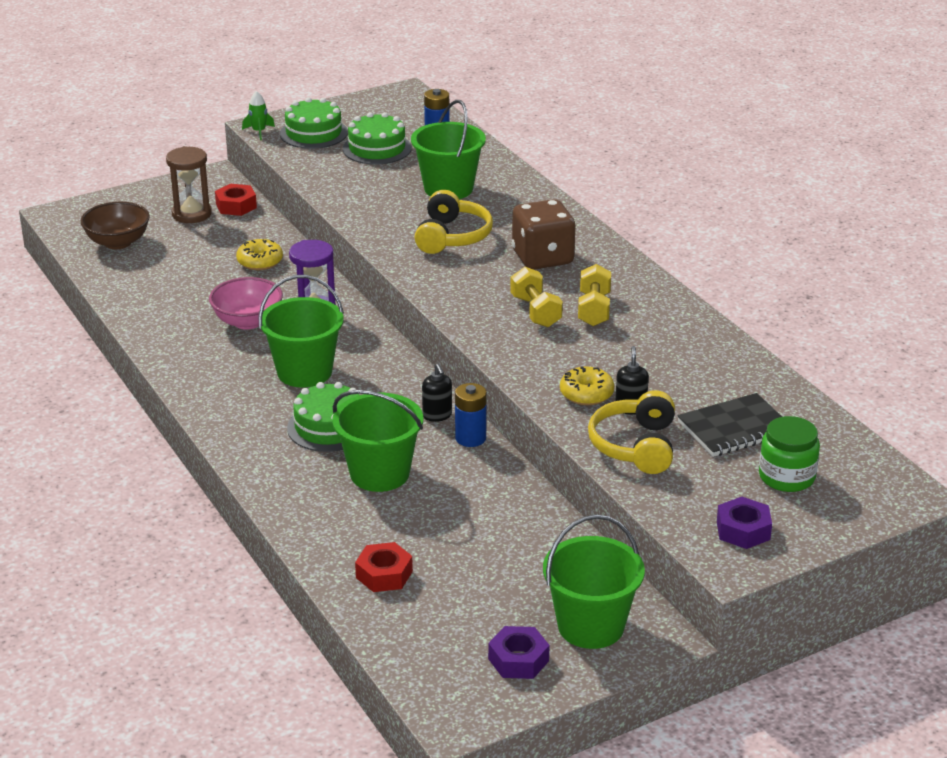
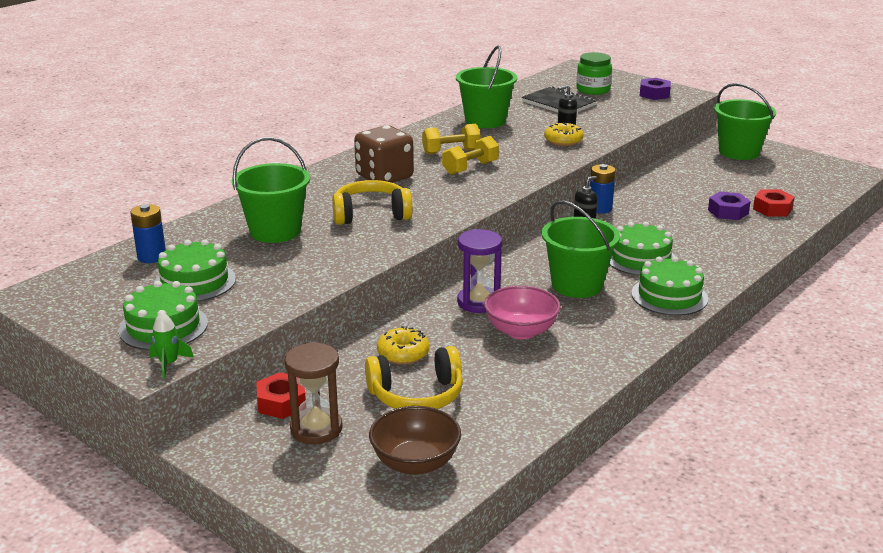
camera: 110 degrees left, 5 degrees down
(241, 419) = (669, 296): none -> green cake
(379, 473) = (674, 230): green bucket -> green bucket (485, 121)
(518, 660) = (790, 164): purple nut -> purple nut (728, 212)
(635, 446) = (606, 123): yellow headphones -> yellow headphones (417, 395)

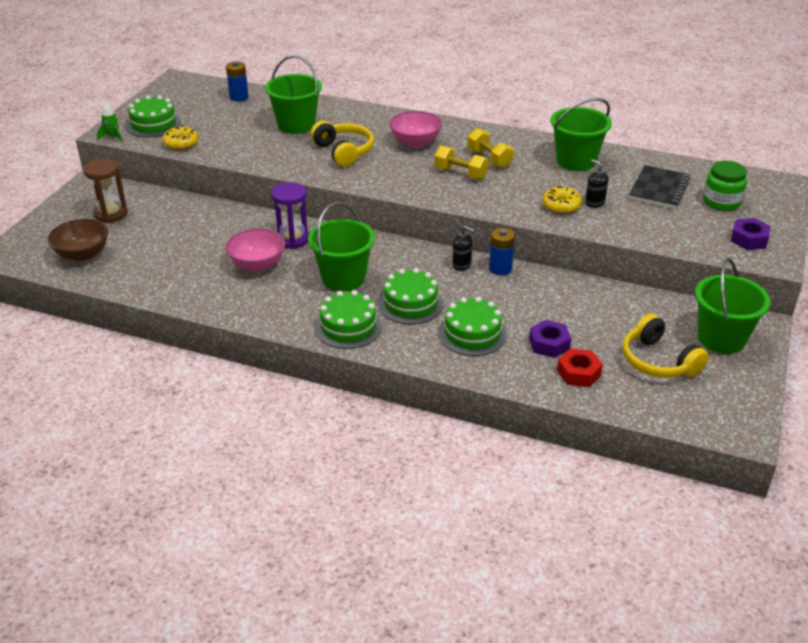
camera: 70 degrees right, 10 degrees up
(194, 282) = (212, 118): green cake -> green cake (472, 333)
(282, 403) = (136, 196): red nut -> none
(384, 177) = (415, 142): brown dice -> pink bowl
(403, 354) = (207, 224): yellow donut -> yellow donut (181, 144)
(417, 395) = (158, 239): yellow headphones -> yellow headphones (658, 361)

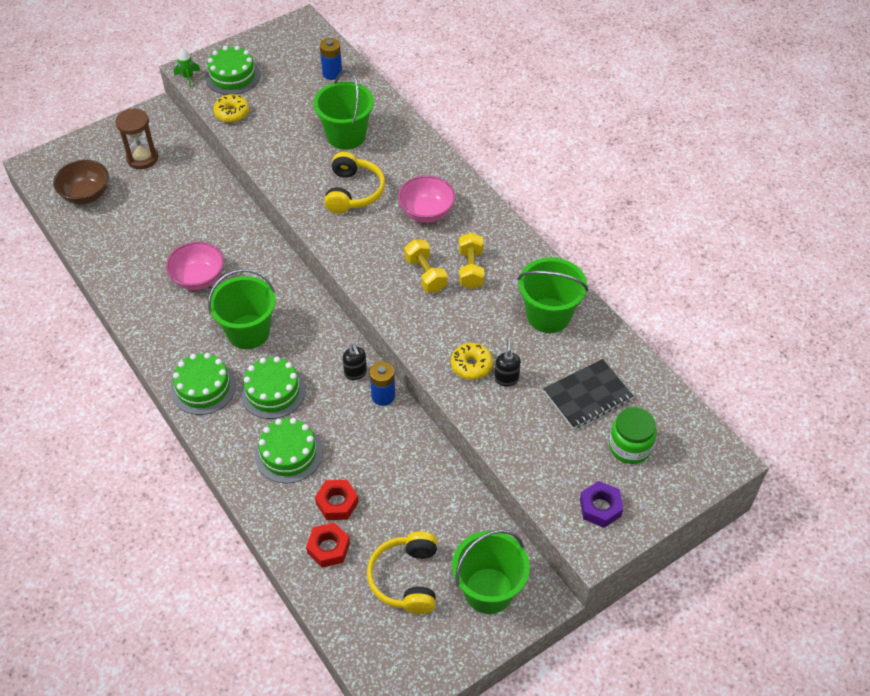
camera: 35 degrees right, 15 degrees up
(292, 239) = (250, 264): purple hourglass -> none
(549, 344) = (337, 503): purple nut -> red nut

